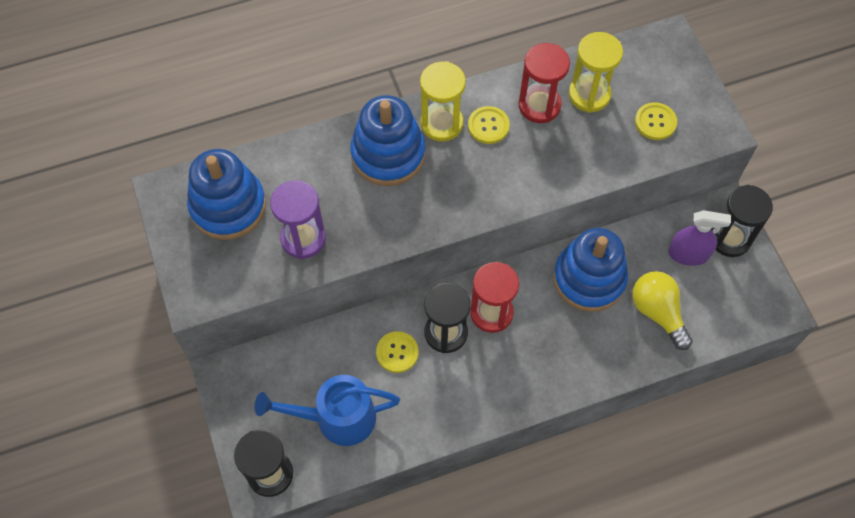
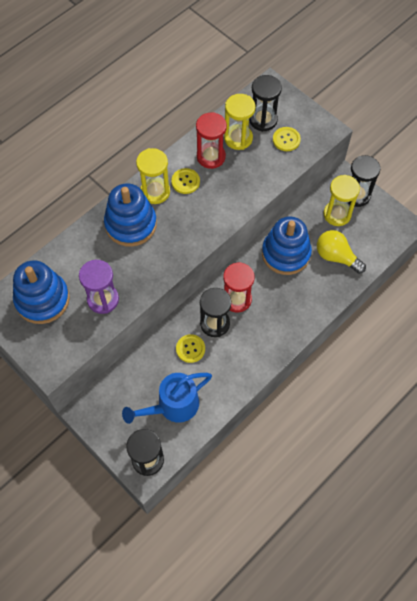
camera: 25 degrees left, 0 degrees up
(636, 83) = (263, 120): none -> black hourglass
(688, 254) = (337, 214): purple spray bottle -> yellow hourglass

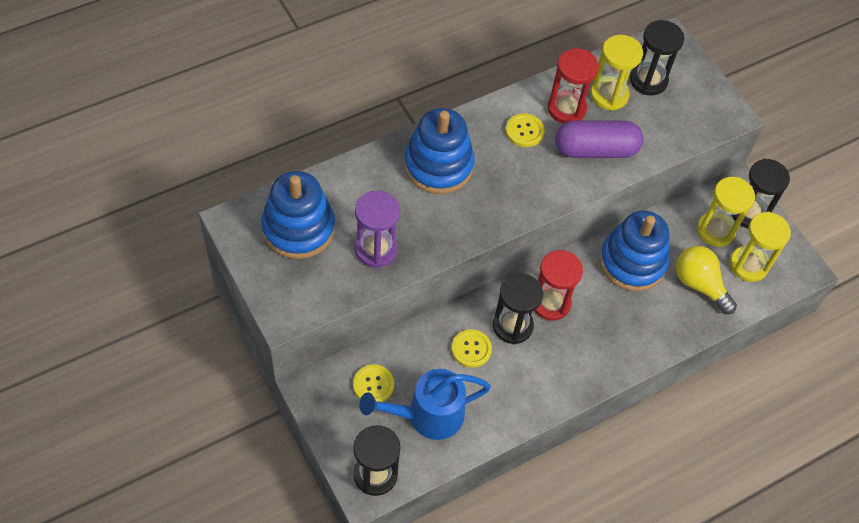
camera: 10 degrees right, 5 degrees down
(155, 192) = (481, 133): yellow hourglass -> yellow hourglass (748, 265)
(239, 182) = (595, 150): none -> purple capsule
(286, 140) = (672, 113): yellow button -> yellow button (373, 385)

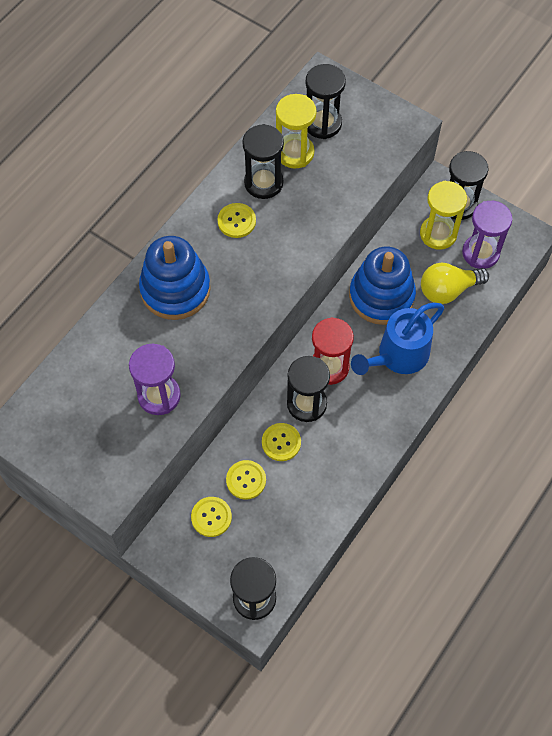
camera: 20 degrees left, 5 degrees up
(298, 228) = (77, 409): blue stacking toy -> none
(421, 367) = (246, 480): none -> yellow button
(427, 416) = (272, 522): blue watering can -> blue watering can (397, 356)
(566, 109) = (263, 183): red hourglass -> black hourglass
(595, 150) = (308, 210): purple capsule -> none
(699, 284) = (448, 290): yellow light bulb -> yellow light bulb turned 45 degrees counterclockwise
(748, 265) = (480, 253): yellow hourglass -> purple hourglass

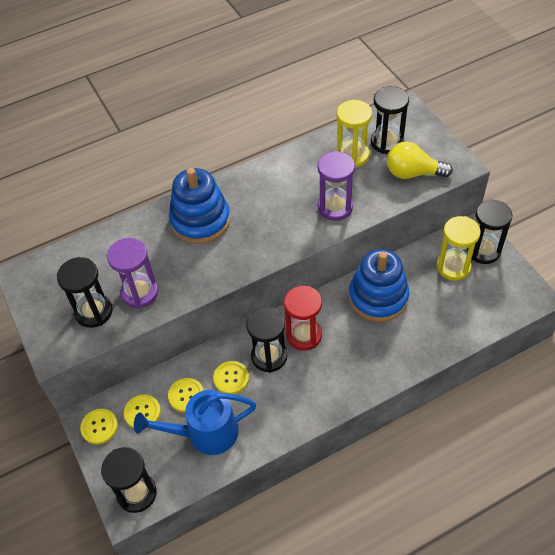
camera: 30 degrees right, 10 degrees down
(236, 221) = (277, 189): yellow button -> yellow button (99, 427)
(263, 183) = (314, 169): black hourglass -> black hourglass (93, 312)
(397, 356) = (365, 349): blue watering can -> blue watering can (204, 433)
(448, 290) = (438, 314): yellow light bulb -> yellow light bulb (412, 173)
(480, 253) = (483, 295): purple hourglass -> purple hourglass (335, 207)

